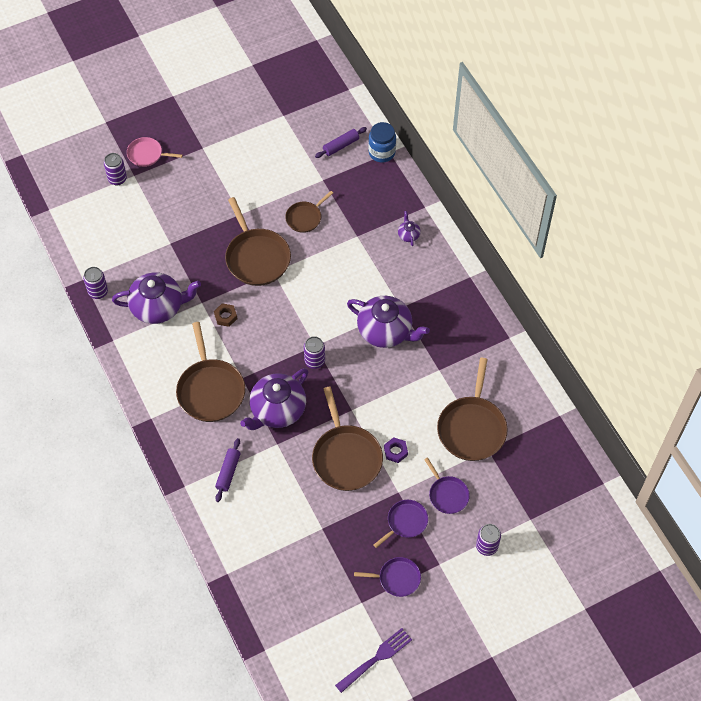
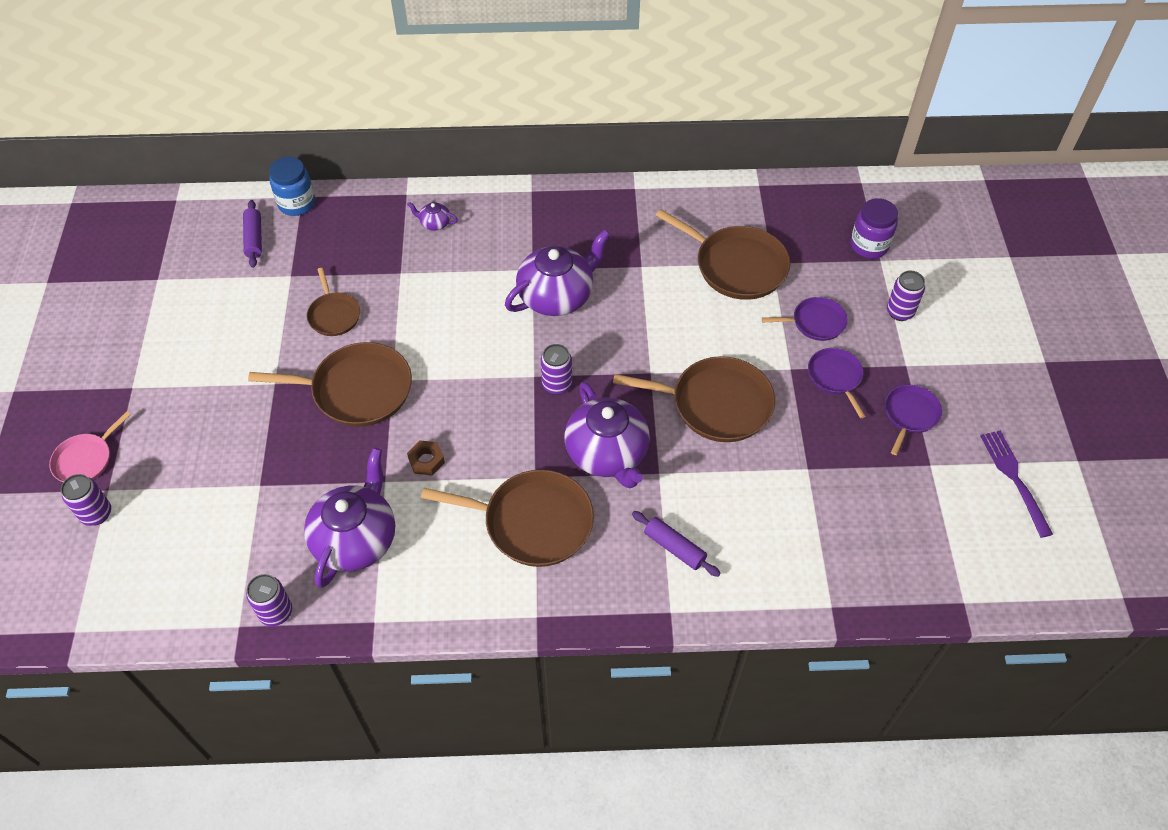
camera: 65 degrees left, 5 degrees down
(395, 451) = (732, 350): purple nut -> none
(540, 507) = (869, 245): none -> purple jar

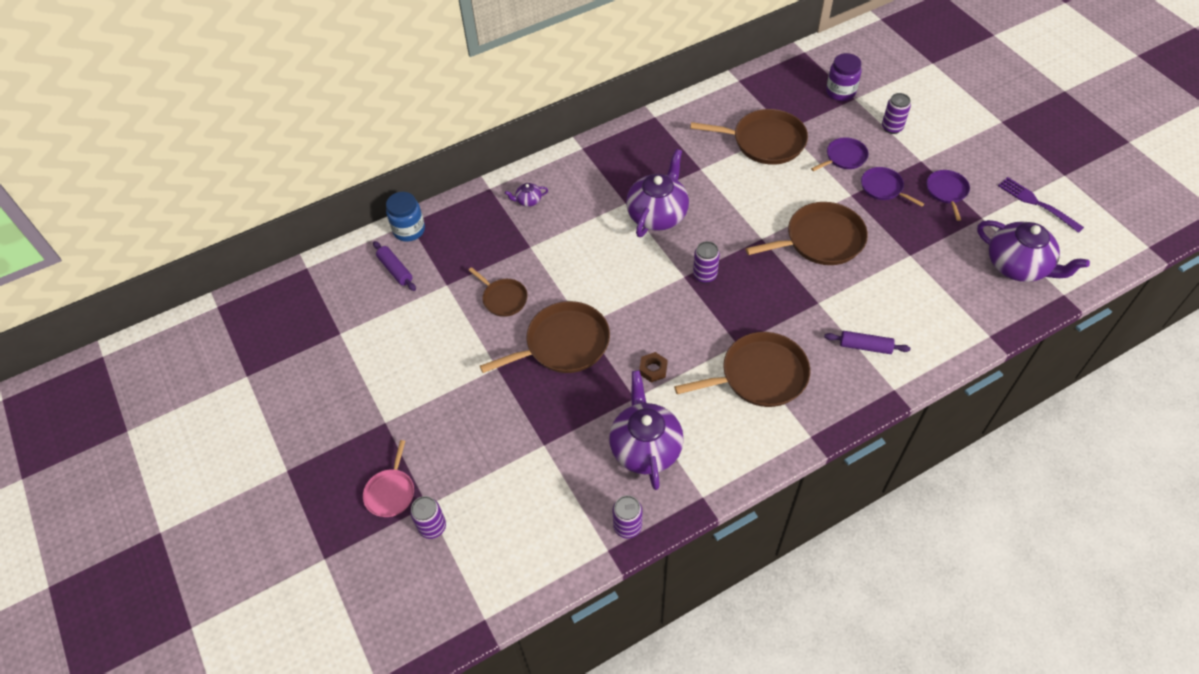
camera: 25 degrees left, 0 degrees up
(607, 454) = (774, 306): purple teapot -> purple teapot (1018, 266)

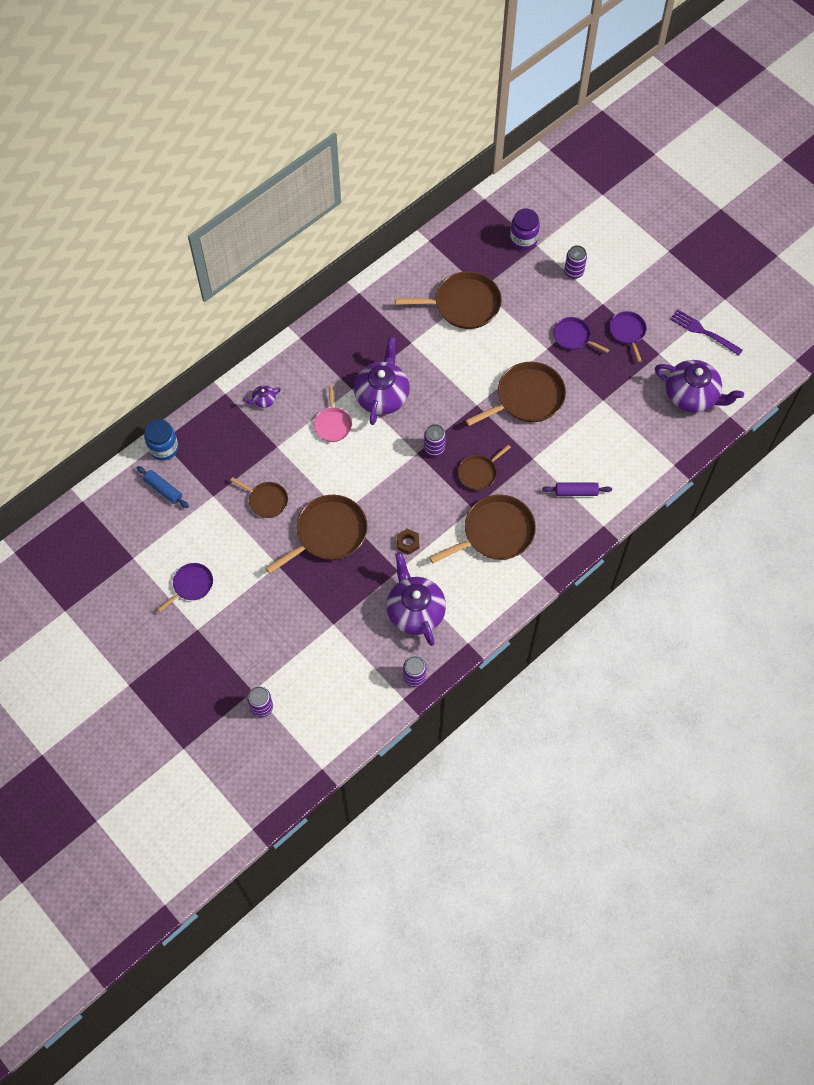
camera: 15 degrees left, 10 degrees up
(391, 492) = (220, 686): pink pan -> pink pan (332, 424)
(395, 270) = (163, 489): purple rolling pin -> blue rolling pin
(751, 308) = (479, 473): none -> brown pan
(844, 157) = (535, 310): purple pan -> purple pan (191, 585)

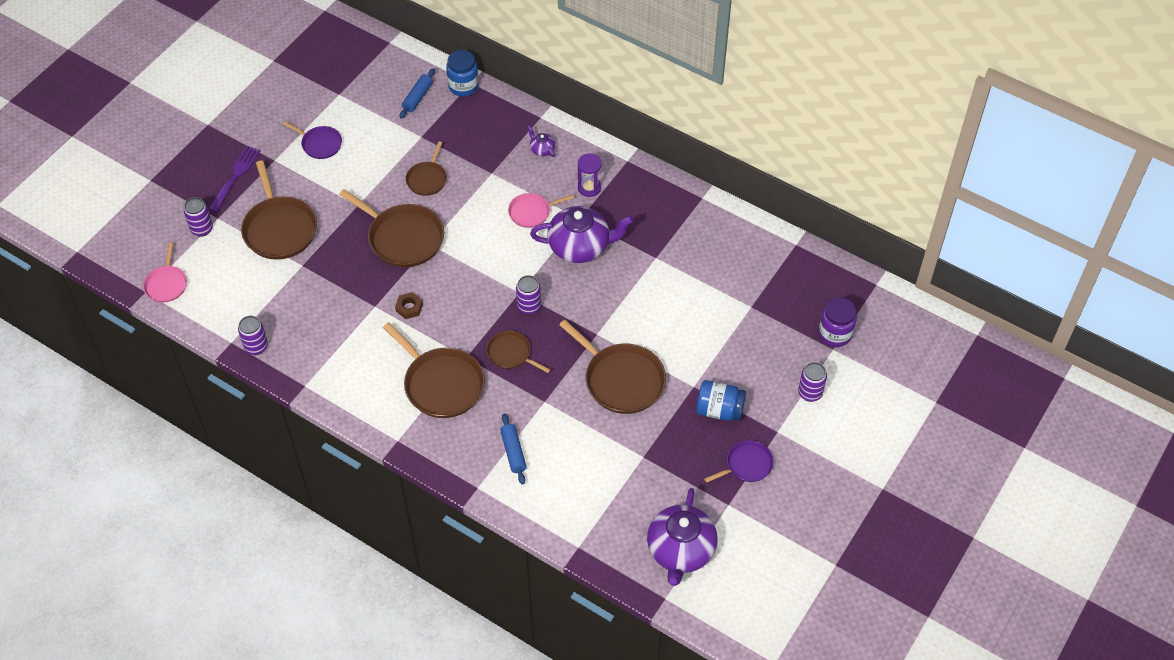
camera: 75 degrees right, 10 degrees down
(319, 748) = (166, 284): none -> pink pan
(320, 373) = (589, 188): none -> purple hourglass
(415, 611) = (331, 331): purple teapot -> none
(463, 304) = (723, 294): brown pan -> brown pan (279, 229)
(573, 337) = (719, 410): purple pan -> blue jar
(576, 492) = (513, 452): purple rolling pin -> blue rolling pin
(703, 332) = (777, 548): purple fork -> purple fork (235, 176)

